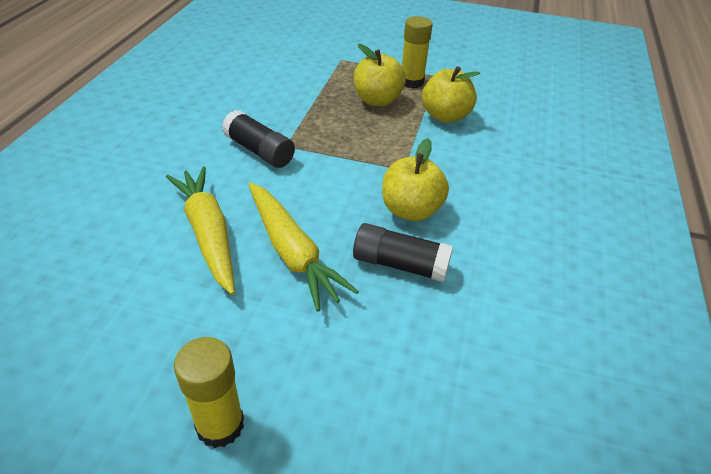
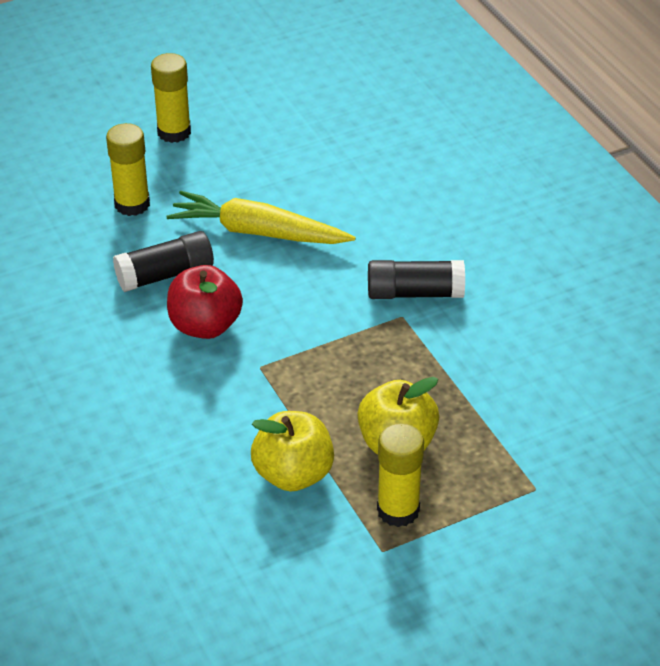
camera: 140 degrees right, 0 degrees up
(208, 233) = (338, 205): yellow carrot -> none
(359, 355) = (132, 204): none -> yellow glue stick
(411, 210) = (205, 326): yellow apple -> red apple

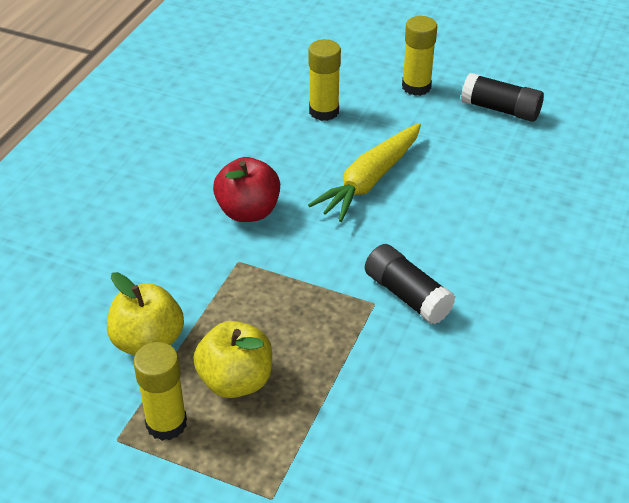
camera: 50 degrees right, 0 degrees up
(165, 275) = (275, 165): black glue stick -> black glue stick (500, 109)
(258, 232) = (370, 180): yellow carrot -> yellow carrot turned 120 degrees counterclockwise

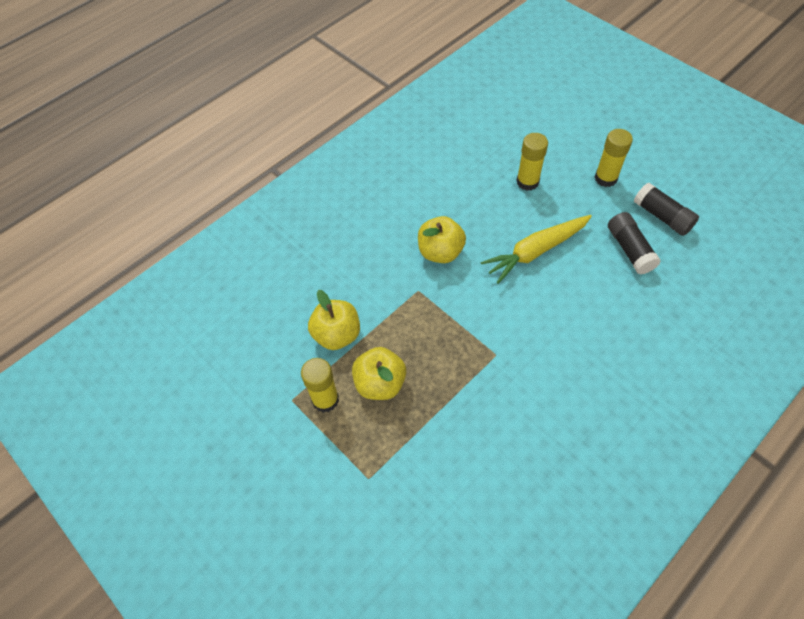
camera: 25 degrees right, 15 degrees up
(248, 211) = (440, 252): red apple -> yellow apple
(407, 295) = (521, 356): black glue stick -> black glue stick (629, 249)

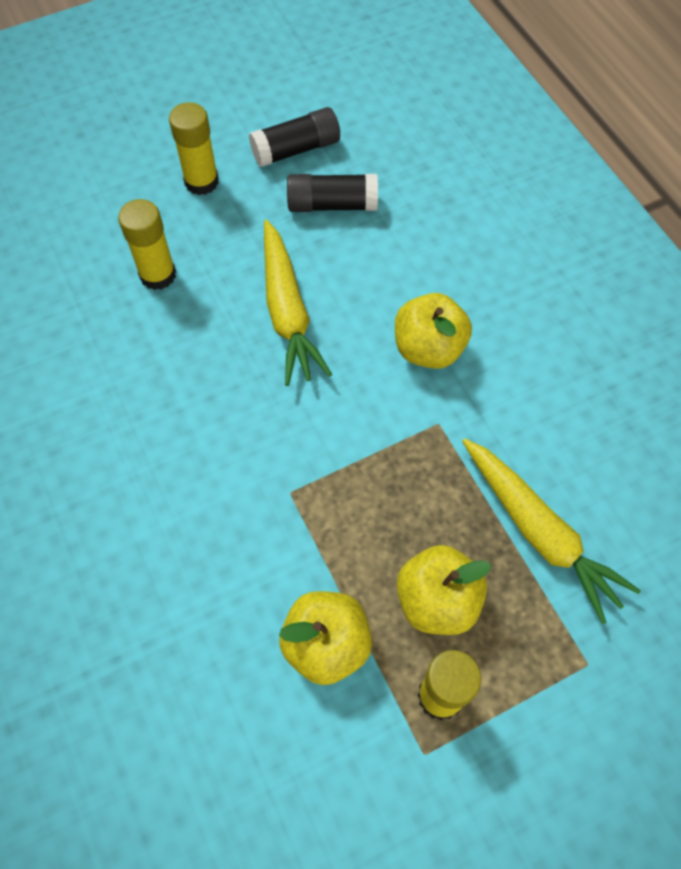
camera: 75 degrees left, 5 degrees up
(440, 252) = (232, 437): yellow apple -> yellow apple (428, 349)
(444, 431) = (539, 532): none -> yellow carrot

